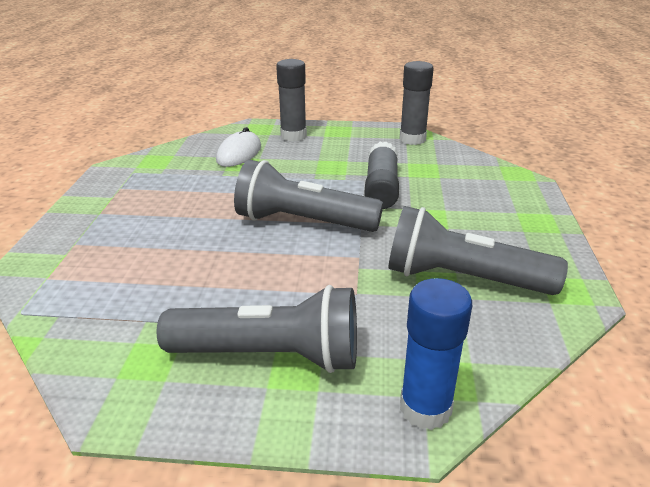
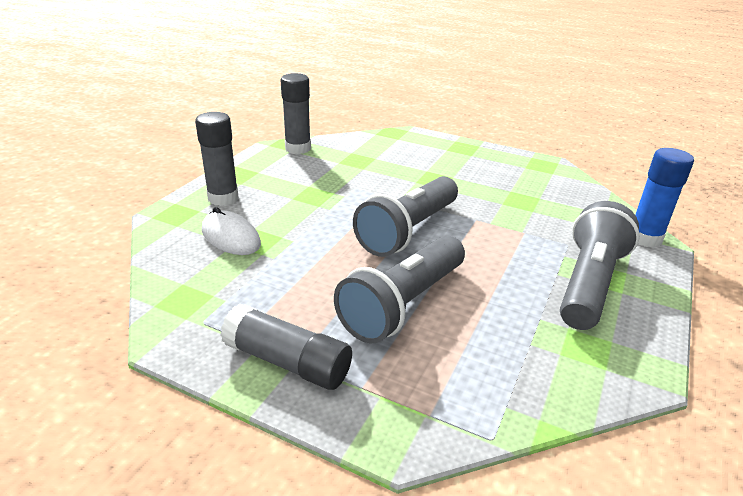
camera: 70 degrees left, 0 degrees up
(381, 188) = (375, 184): grey glue stick -> grey glue stick (287, 362)
(462, 278) = (520, 190): grey flashlight -> grey flashlight (403, 304)

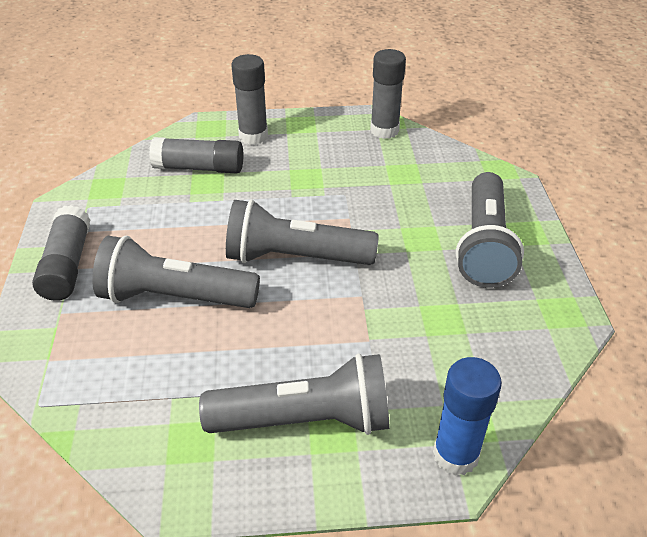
camera: 60 degrees right, 10 degrees up
(231, 237) = (199, 168): white mouse -> grey glue stick
(463, 163) = (484, 245): none -> grey flashlight

